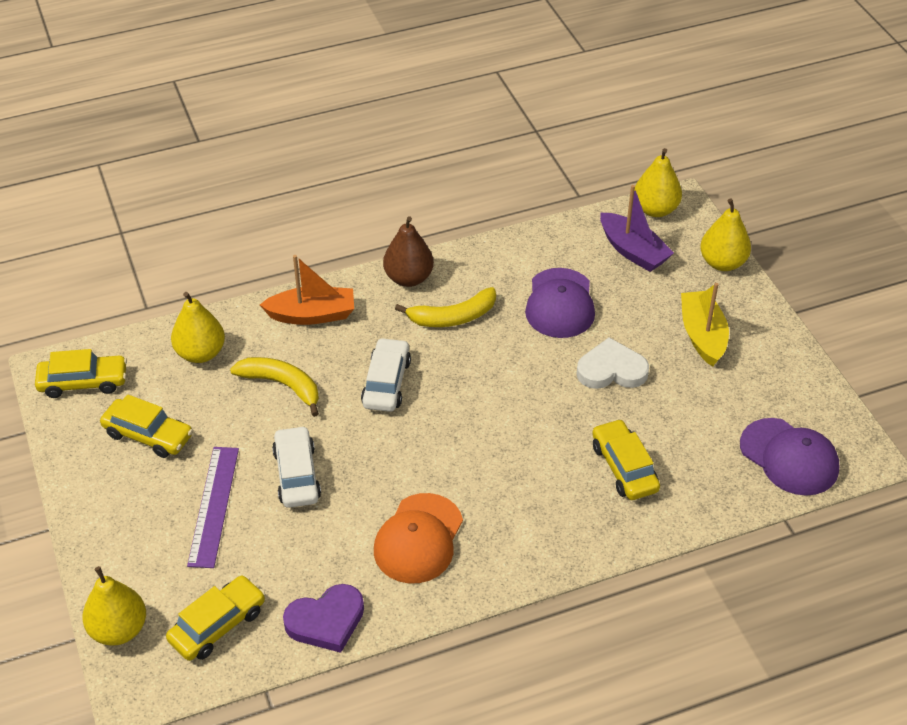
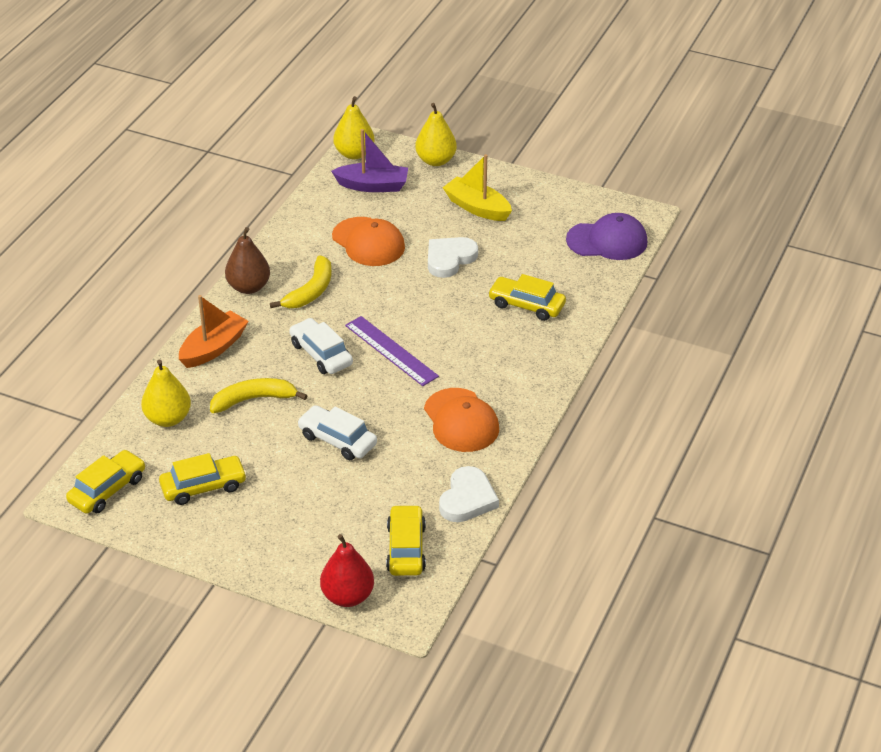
camera: 45 degrees left, 5 degrees down
(119, 629) = (347, 596): yellow pear -> red pear
(213, 506) = (308, 492): purple ruler -> purple ruler (391, 351)
(326, 621) = (467, 499): purple heart -> white heart
(560, 304) = (368, 242): purple cap -> orange cap

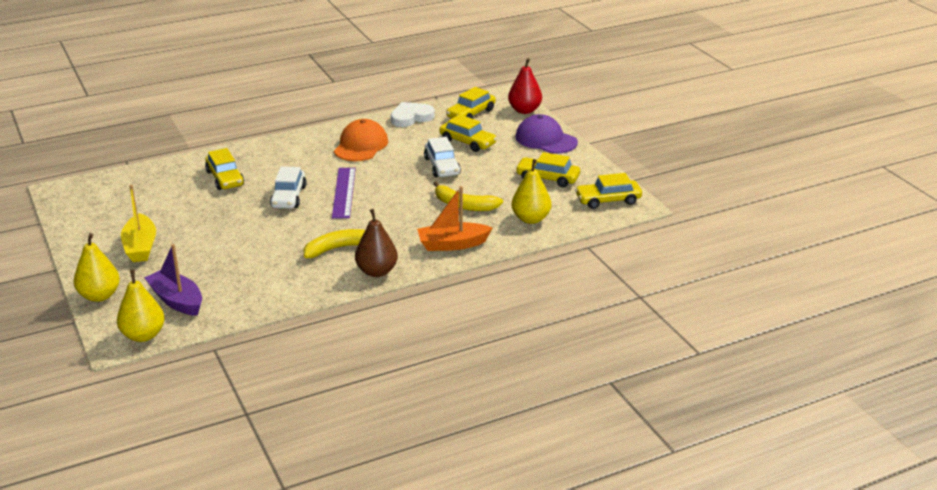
camera: 140 degrees left, 10 degrees down
(321, 354) = (388, 210): white car -> white car (288, 197)
(352, 494) = (467, 142): none -> yellow car
(368, 242) = (250, 261): orange cap -> none
(449, 259) = (219, 224): white heart -> none
(607, 241) = (110, 187): purple cap -> purple cap (546, 140)

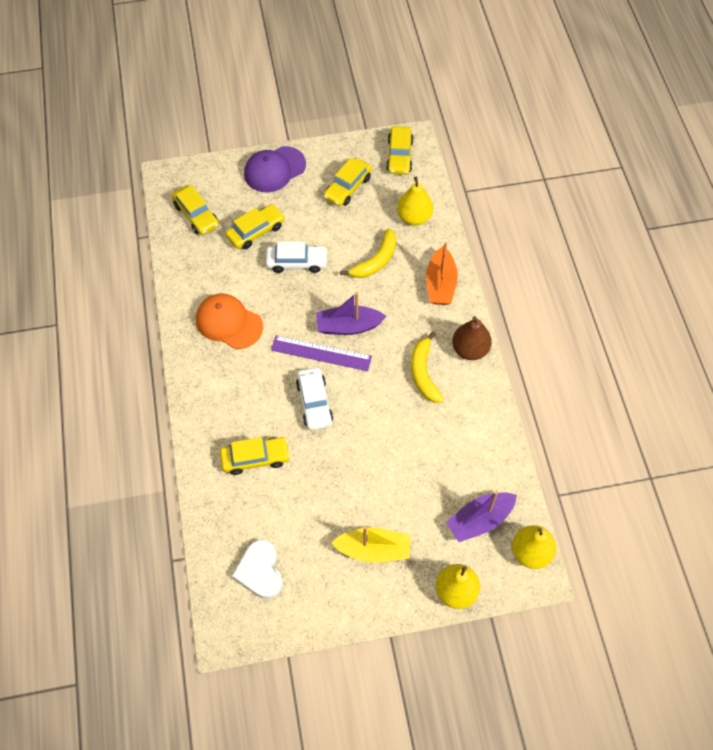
camera: 75 degrees left, 30 degrees up
(288, 197) = (314, 403): white car -> white car turned 60 degrees clockwise
(379, 201) = (348, 326): none -> purple boat
(411, 117) = (183, 267): white heart -> white heart (260, 571)
(524, 110) = (207, 170): red pear -> none

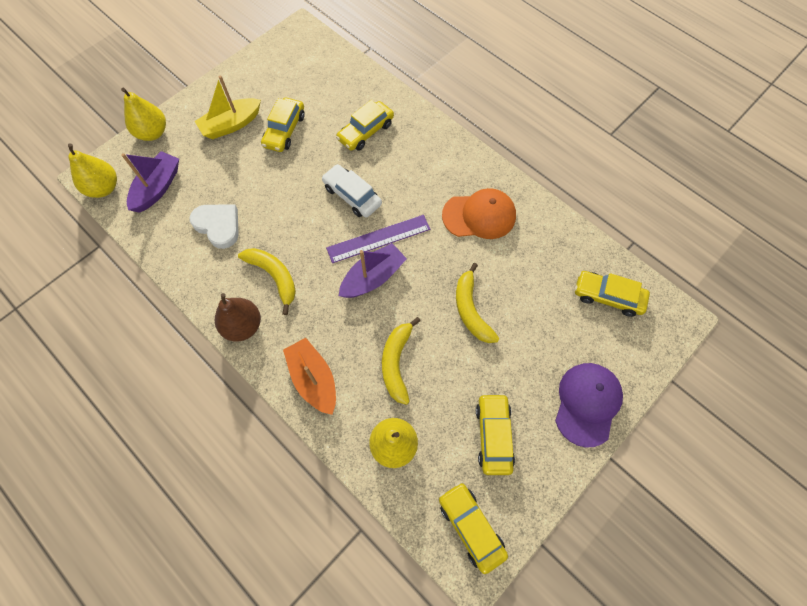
camera: 145 degrees right, 5 degrees up
(256, 231) = (537, 317): yellow car -> yellow car (284, 130)
(260, 571) = (304, 71): white heart -> white heart (218, 226)
(297, 262) = (471, 310): white car -> yellow banana

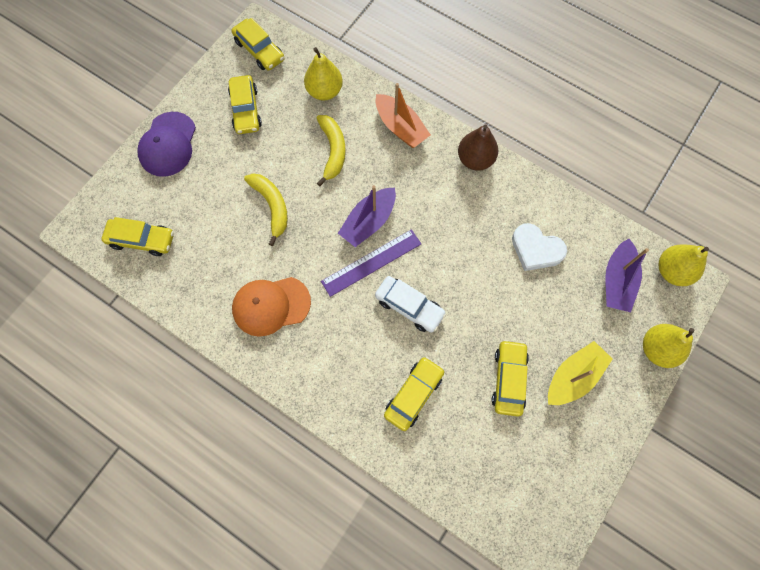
camera: 170 degrees right, 5 degrees up
(274, 276) = (462, 207): yellow banana -> none

